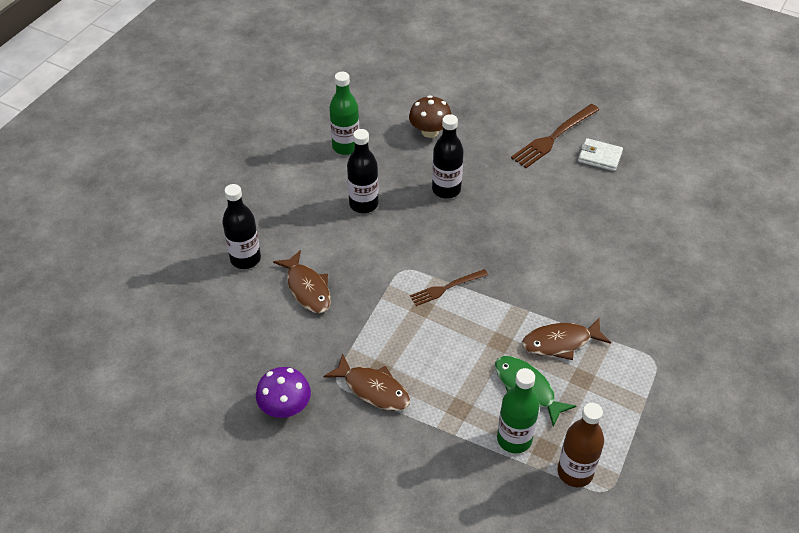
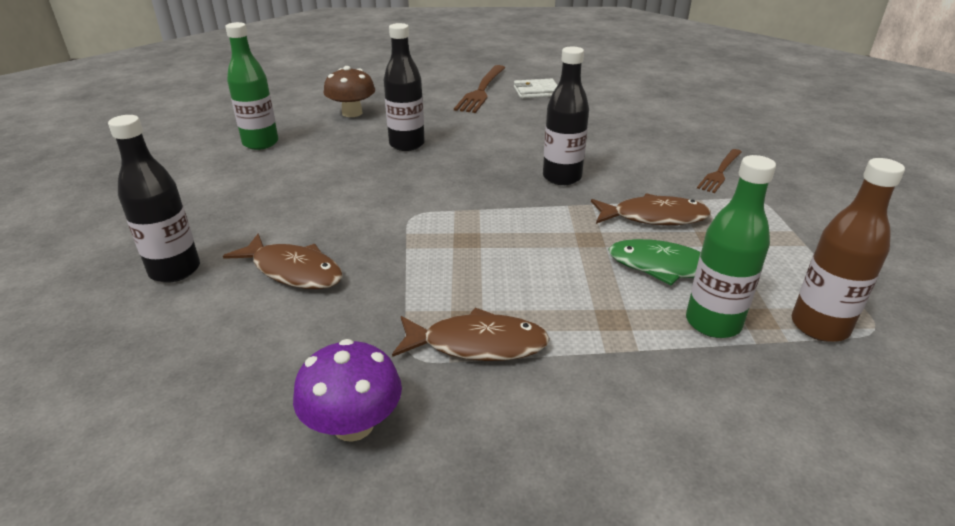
camera: 30 degrees left, 15 degrees down
(363, 204) = (317, 178): black bottle -> black bottle (562, 177)
(446, 288) = (480, 214): brown fork -> brown fork (720, 172)
(560, 342) = (654, 217): brown fish -> brown fish turned 135 degrees counterclockwise

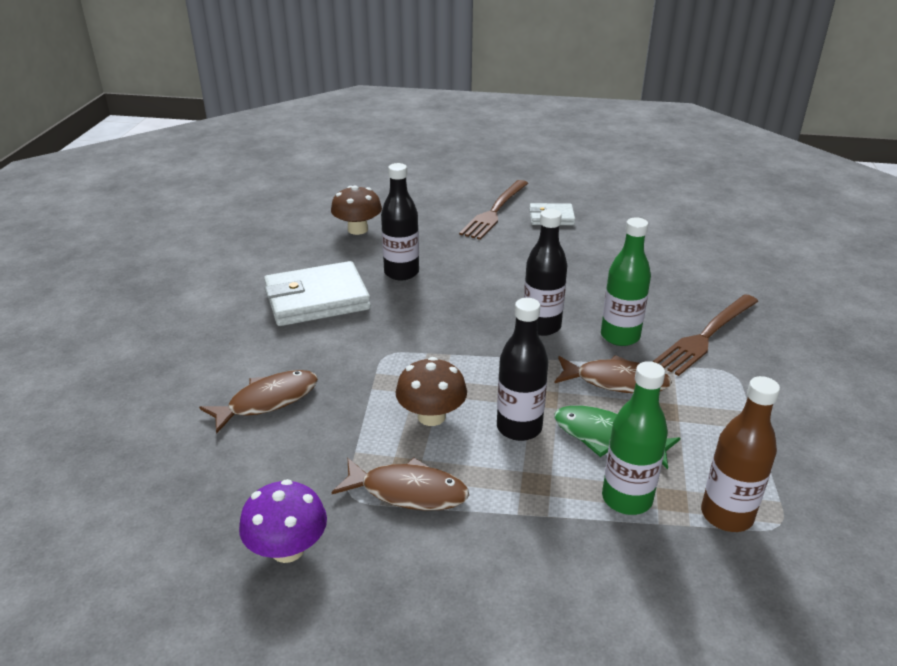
camera: 10 degrees right, 0 degrees up
(175, 270) = (169, 389): black bottle -> black bottle (519, 428)
(260, 143) = (264, 258): green bottle -> green bottle (620, 336)
(293, 271) = (268, 401): brown fish -> brown fish turned 75 degrees counterclockwise
(325, 173) = (317, 299): none -> white wallet
(479, 267) = (431, 416): none -> brown mushroom
(720, 172) = (706, 336): brown fork -> brown fork, size x1.61

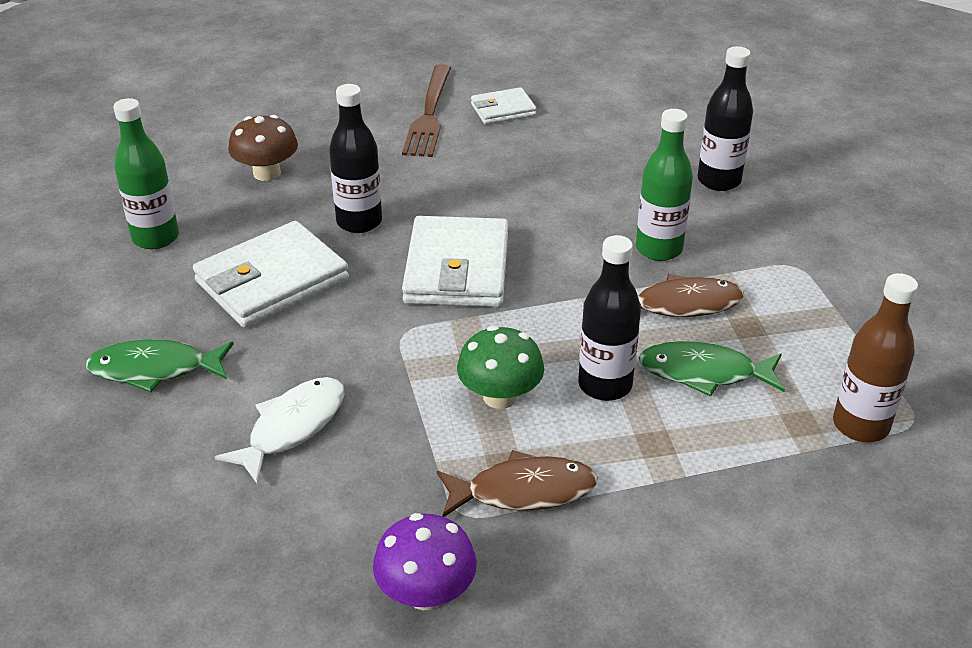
camera: 20 degrees left, 5 degrees up
(203, 340) = (155, 369): none -> green fish
(268, 401) = (292, 427): brown fish -> white fish
(431, 416) = (500, 396): brown mushroom -> green mushroom
(453, 318) = (457, 269): none -> white wallet
(541, 326) = (565, 256): black bottle -> black bottle (719, 181)
(627, 499) = (756, 435): green bottle -> green bottle (156, 238)
(706, 336) = (749, 228): brown fork -> none

